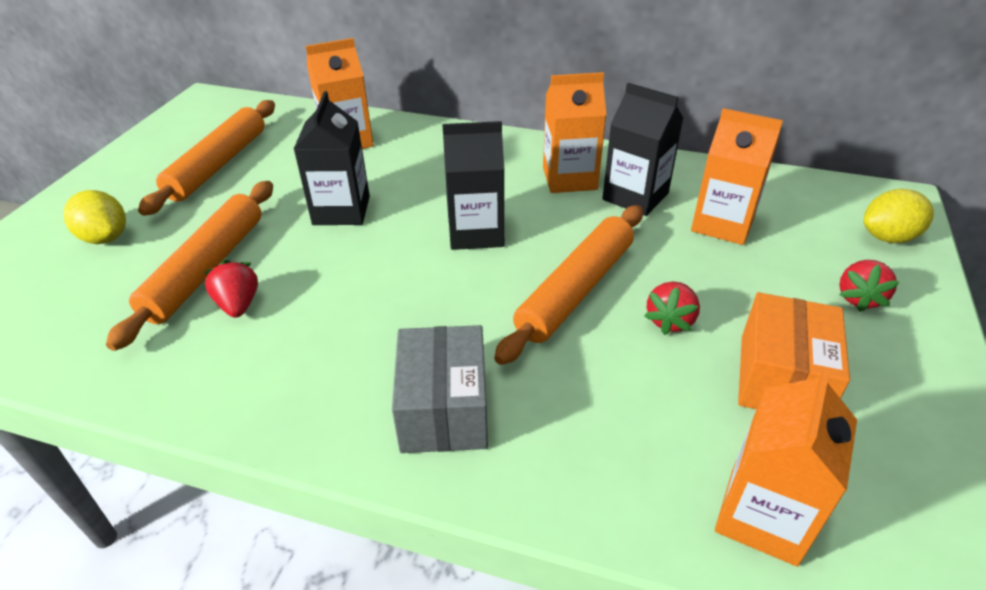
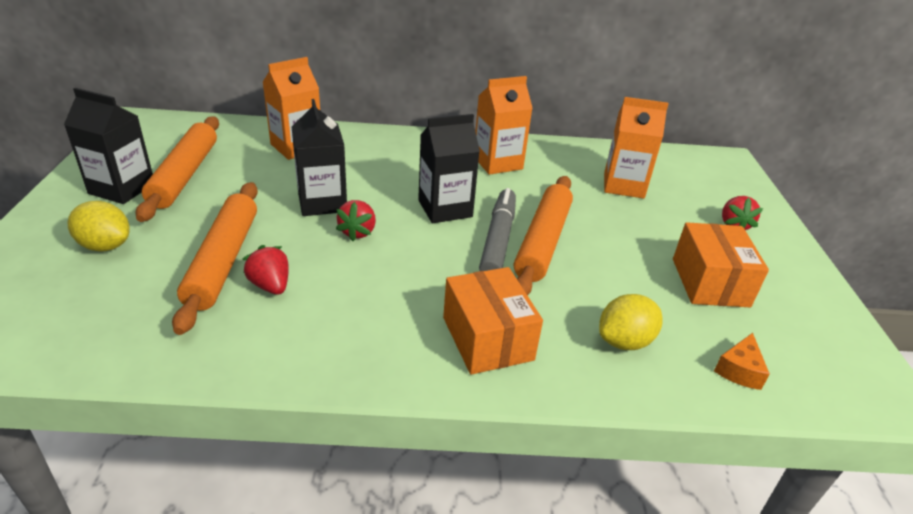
camera: 20 degrees left, 5 degrees down
(444, 409) = (487, 338): grey box -> orange box
(520, 280) = (498, 240): none -> grey marker
(635, 196) = (553, 172): black carton -> black carton (122, 188)
(670, 321) = (620, 255): red strawberry -> red strawberry (358, 232)
(763, 516) = (739, 370): orange carton -> orange cheese
(888, 237) = (734, 184): yellow lemon -> yellow lemon (624, 341)

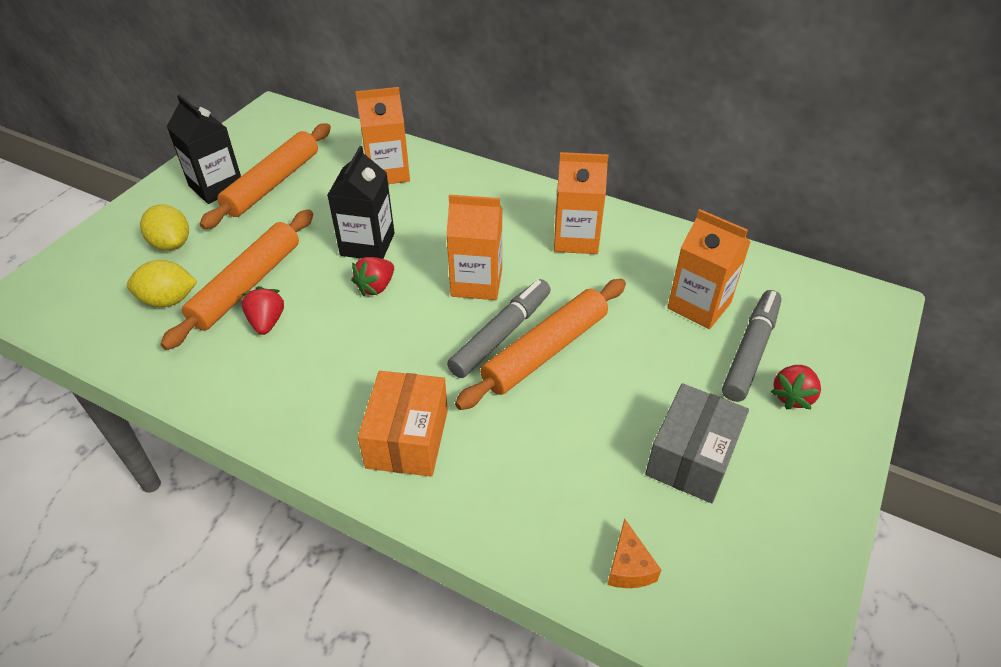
camera: 30 degrees right, 10 degrees up
(445, 208) = (476, 282): black carton -> orange carton
(624, 341) = (535, 490): yellow lemon -> yellow lemon (168, 300)
(682, 205) = (750, 351): none -> grey marker
(710, 282) = (691, 458): orange box -> grey box
(739, 370) = (629, 566): orange cheese -> orange cheese turned 60 degrees counterclockwise

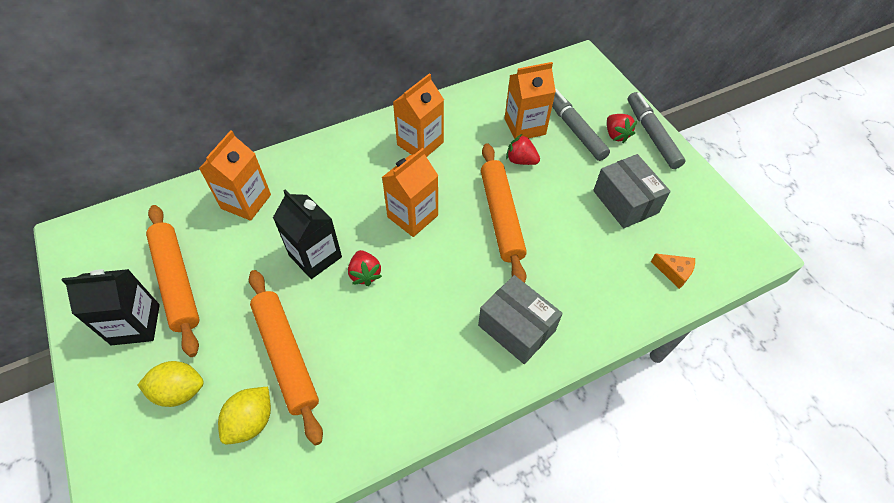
camera: 55 degrees left, 10 degrees up
(267, 322) = (340, 360): red strawberry -> red strawberry (521, 160)
(407, 438) = (516, 328): orange box -> grey box
(501, 334) = (470, 230): grey marker -> grey marker (652, 135)

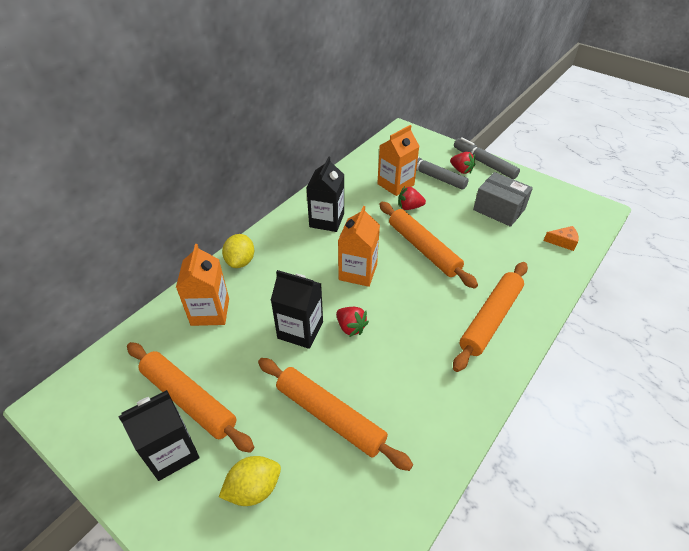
camera: 25 degrees left, 10 degrees down
(251, 421) = (336, 482): yellow lemon -> yellow lemon (240, 261)
(420, 143) = (326, 220): orange carton -> black carton
(516, 328) = (490, 319): grey box -> orange rolling pin

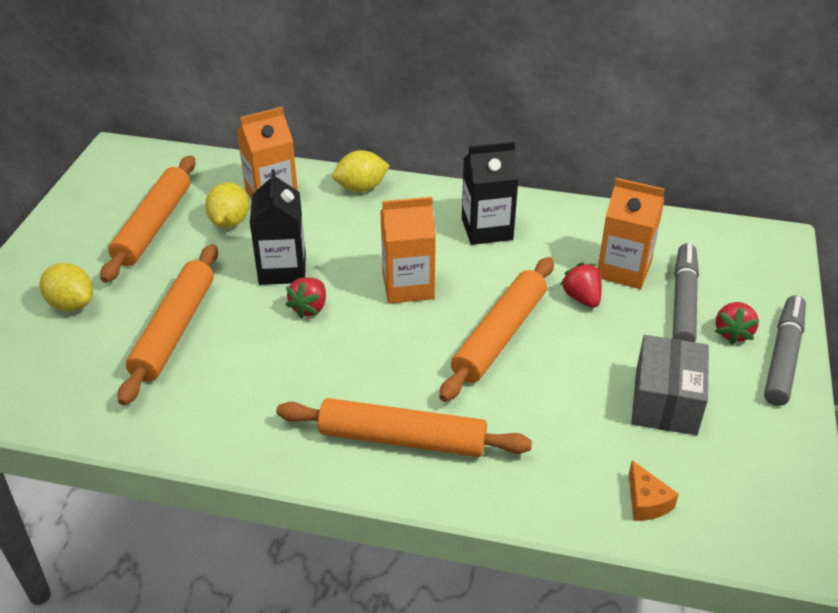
camera: 65 degrees right, 5 degrees down
(172, 452) = (92, 239): black carton -> none
(222, 346) = (230, 222): none -> yellow lemon

